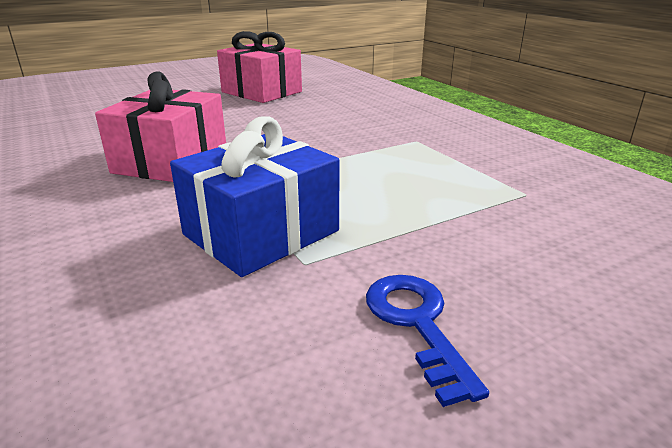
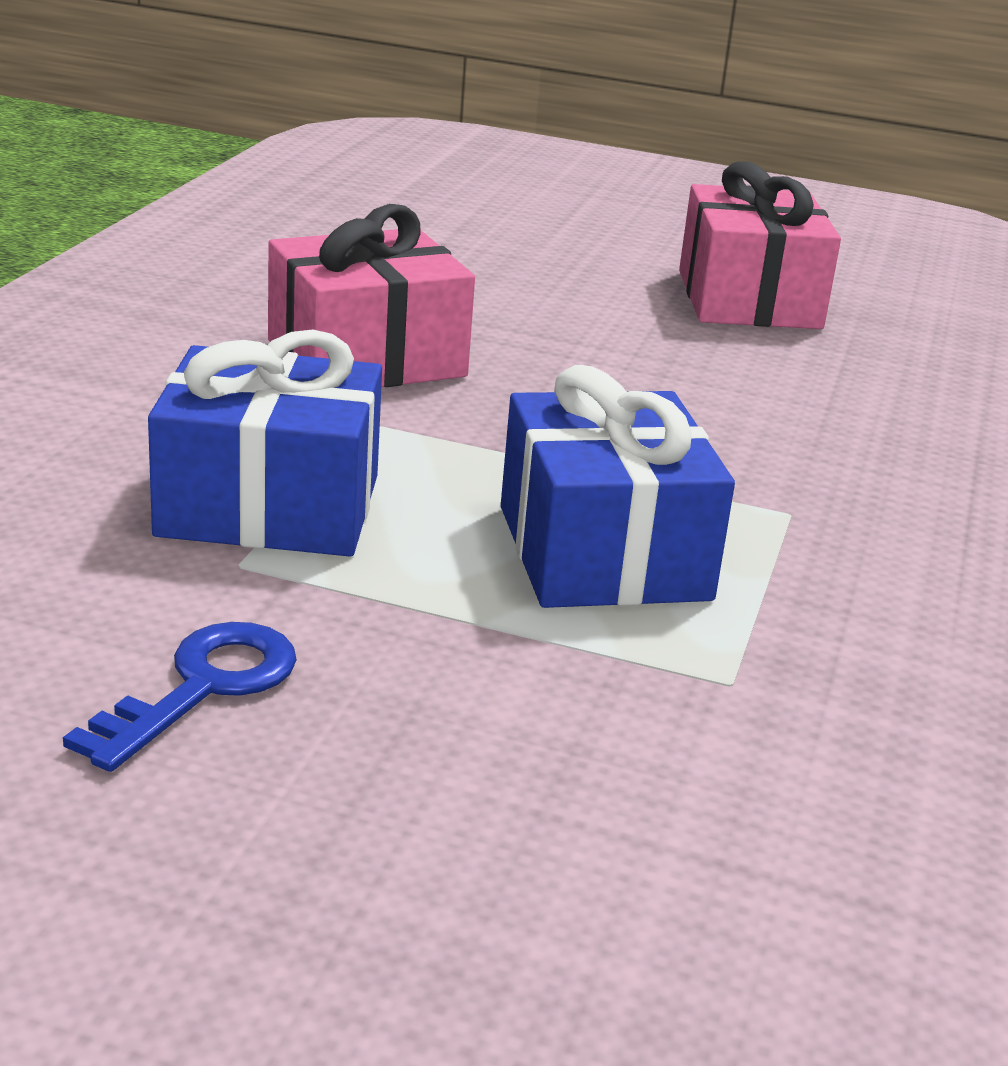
camera: 45 degrees right, 0 degrees up
(404, 179) = (603, 552): none -> blue gift

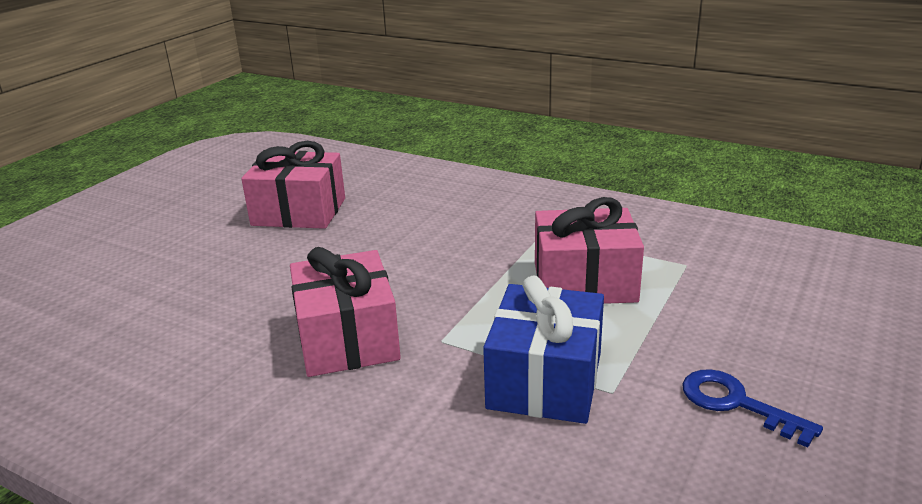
camera: 75 degrees left, 0 degrees up
(603, 552) = (584, 282): blue gift -> pink gift

